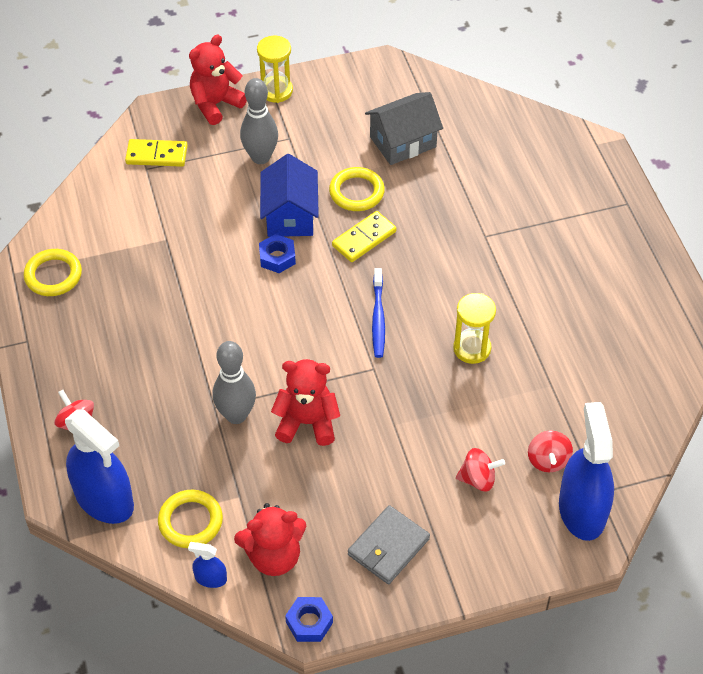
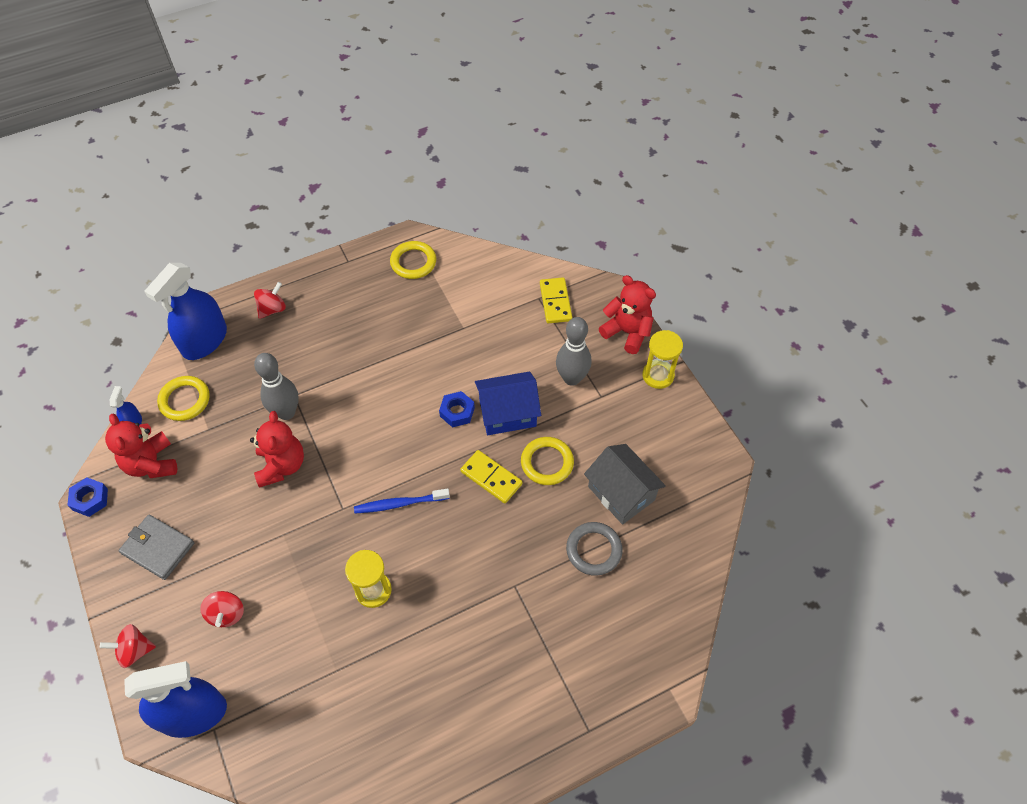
camera: 80 degrees right, 5 degrees up
(458, 172) = (594, 550): none -> grey ring
(548, 460) = (248, 676): red spinning top -> red spinning top (134, 650)

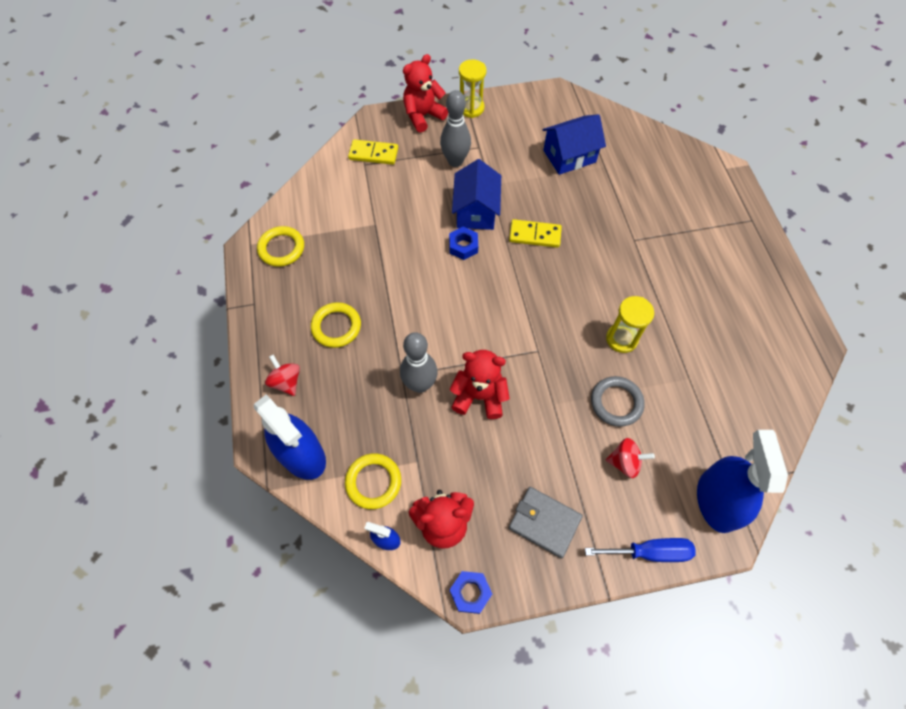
camera: 75 degrees left, 5 degrees up
(134, 650) = (650, 552): red spinning top -> blue screwdriver
(158, 548) = (544, 522): grey wallet -> grey wallet turned 75 degrees clockwise
(399, 504) = (543, 305): blue toothbrush -> none
(491, 478) = (535, 235): yellow domino -> yellow domino turned 45 degrees clockwise
(547, 463) = (530, 195): yellow ring -> yellow ring (336, 327)
(594, 550) = (613, 184): grey ring -> grey ring (616, 402)
(621, 493) = (569, 156): grey house -> blue house

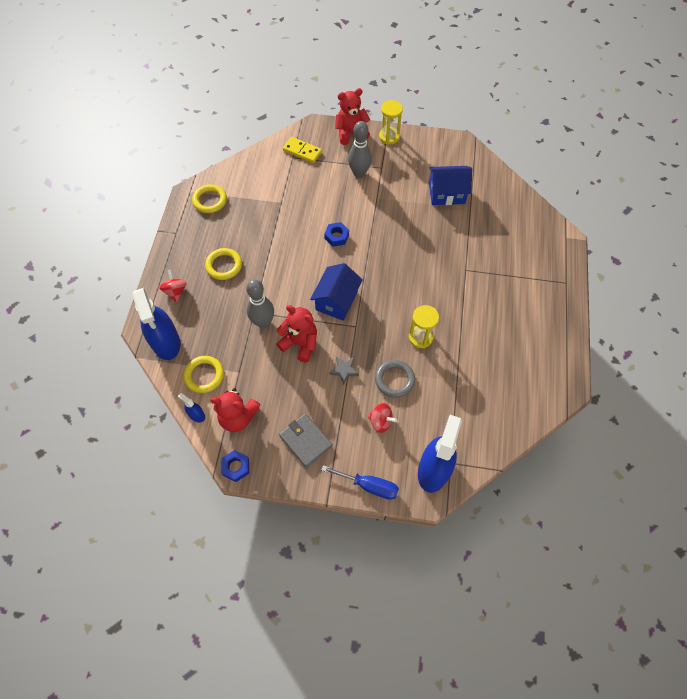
camera: 20 degrees right, 0 degrees up
(476, 211) = (357, 214): blue house -> blue house (336, 301)
(535, 235) = (392, 244): yellow domino -> none
(550, 412) = (344, 371): none -> grey star

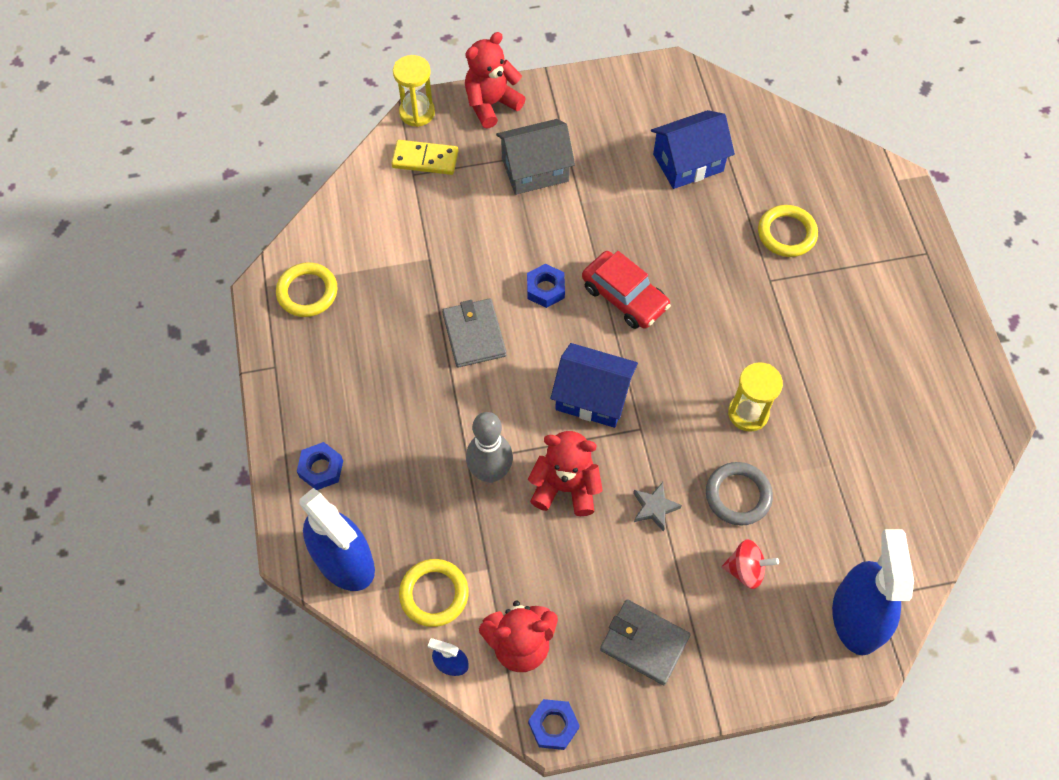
camera: 20 degrees left, 0 degrees up
(175, 291) = (321, 469): red spinning top -> blue nut
(224, 265) = (382, 397): yellow ring -> yellow ring (786, 233)
(287, 248) = (474, 335): none -> grey wallet
(336, 301) = (592, 396): blue house -> blue house turned 75 degrees counterclockwise
(359, 173) = (535, 170): grey bowling pin -> grey house
(369, 486) = (771, 678): blue screwdriver -> none
(378, 253) = (624, 296): none -> red car
(389, 137) = (556, 93): yellow hourglass -> yellow hourglass (417, 112)

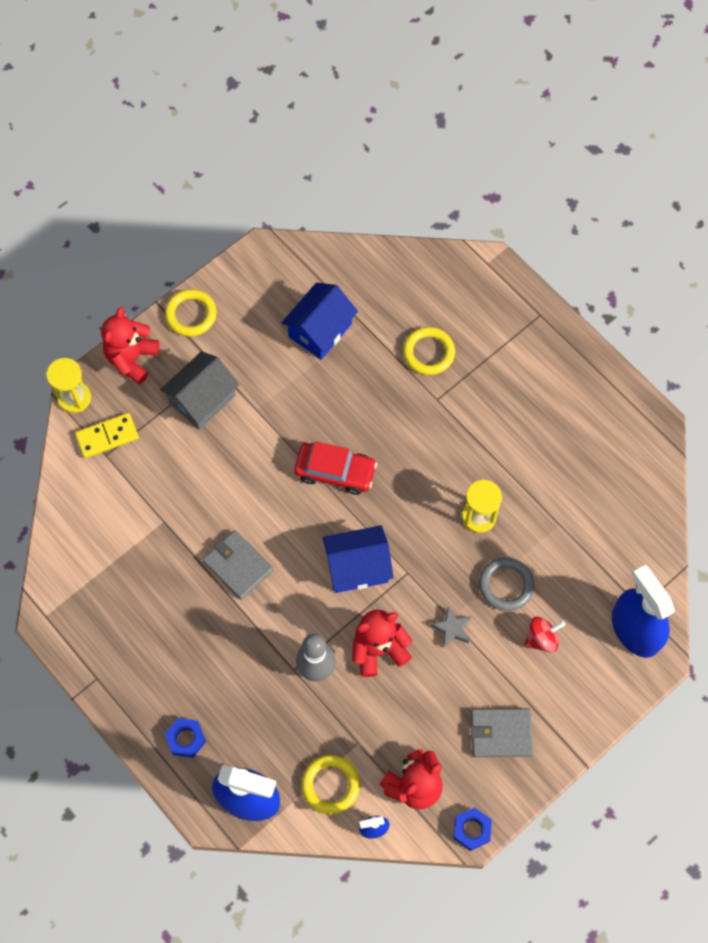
camera: 30 degrees left, 5 degrees up
(307, 292) = (83, 602): yellow ring -> yellow ring (191, 315)
(545, 289) = (271, 498): blue nut -> none

